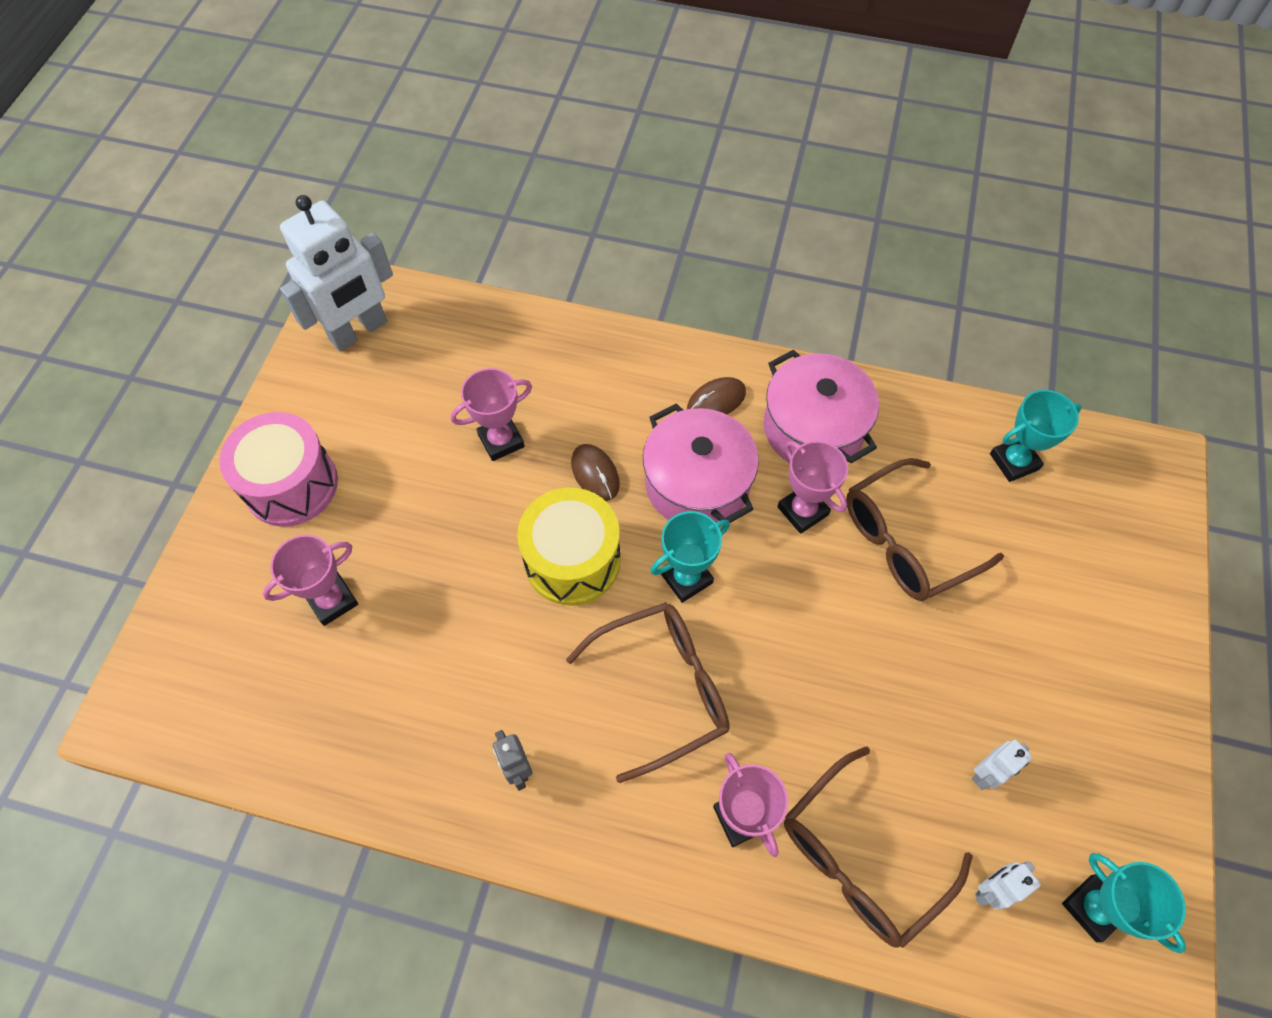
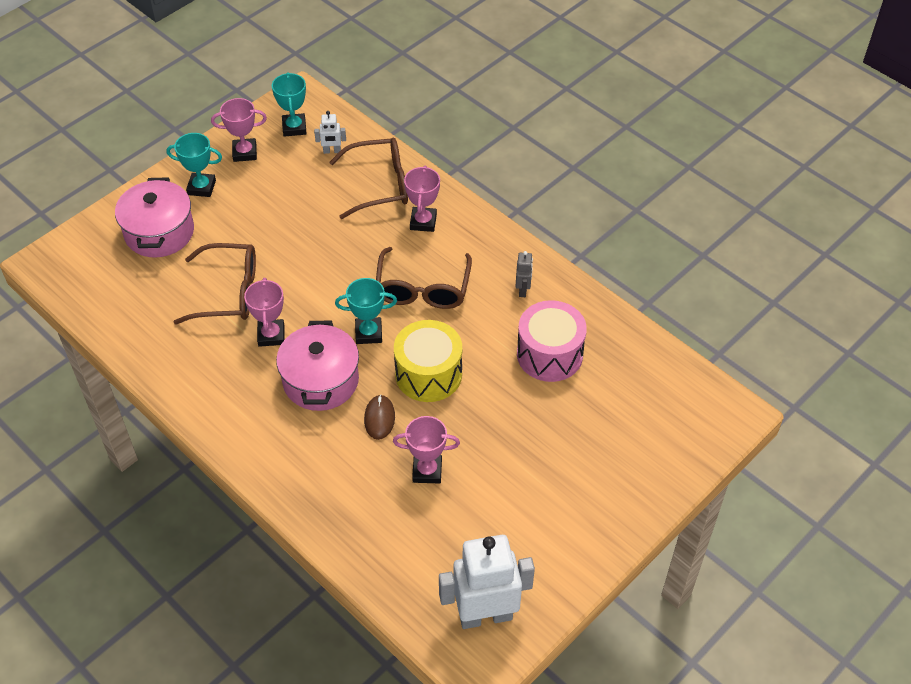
camera: 150 degrees left, 10 degrees down
(291, 485) = (587, 511): pink drum -> pink drum (549, 354)
(332, 600) = (588, 421): pink trophy -> pink trophy (244, 152)
(662, 689) = (423, 288): brown glasses -> brown glasses turned 90 degrees counterclockwise
(716, 400) = (265, 426): brown mouse -> none
(813, 428) = (220, 378): pink pot -> pink pot (159, 232)
(986, 773) = (292, 185): white robot -> none
(1014, 461) = (123, 301): turquoise trophy -> turquoise trophy (201, 187)

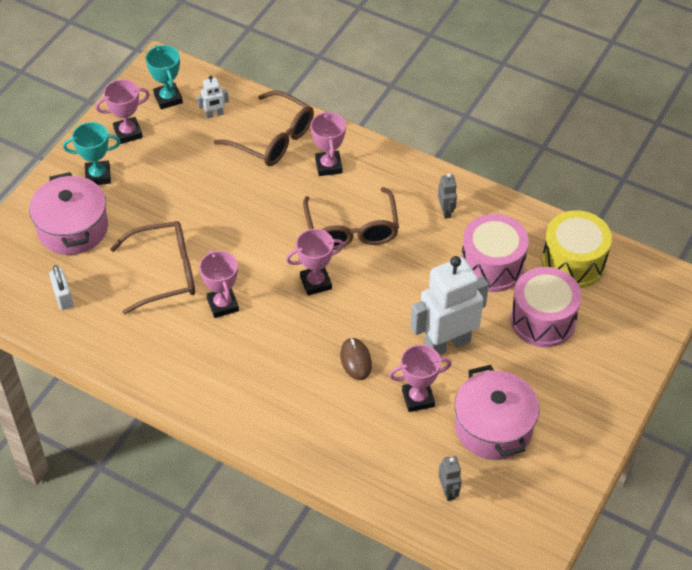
camera: 15 degrees left, 0 degrees up
(125, 295) = (63, 297): none -> white padlock
(321, 380) = (287, 337): pink pot -> pink pot (493, 427)
(368, 333) = (316, 283): turquoise trophy -> pink trophy
(379, 185) = (273, 139): brown glasses -> brown glasses turned 60 degrees clockwise
(423, 573) = (448, 491): none -> grey robot
(428, 374) = (386, 309): yellow drum -> yellow drum (573, 262)
(485, 615) = (518, 515): white robot -> white robot (447, 343)
(582, 420) = (543, 320): none -> pink drum

